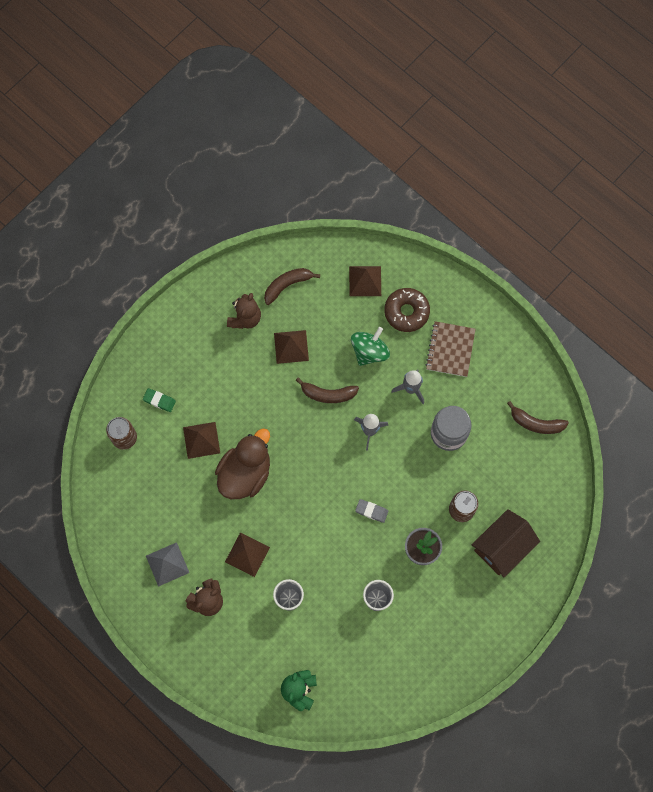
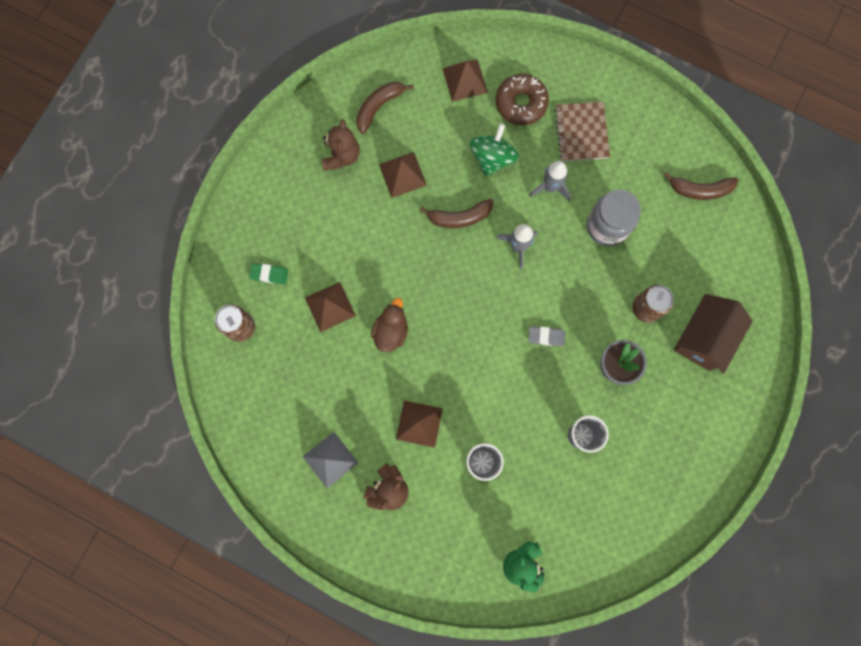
camera: 15 degrees left, 5 degrees up
(245, 473) = (391, 331): brown duck -> brown duck, size x0.59

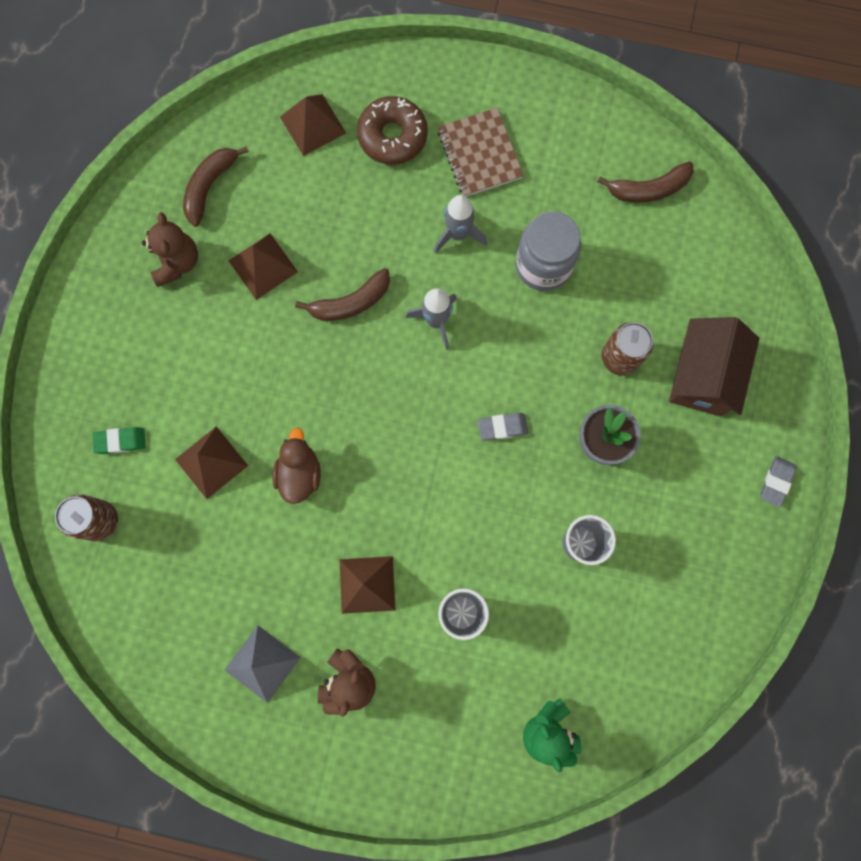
camera: 15 degrees left, 0 degrees up
(492, 157) = (373, 215): green spinning top -> none
(737, 429) = (776, 482): none -> grey eraser

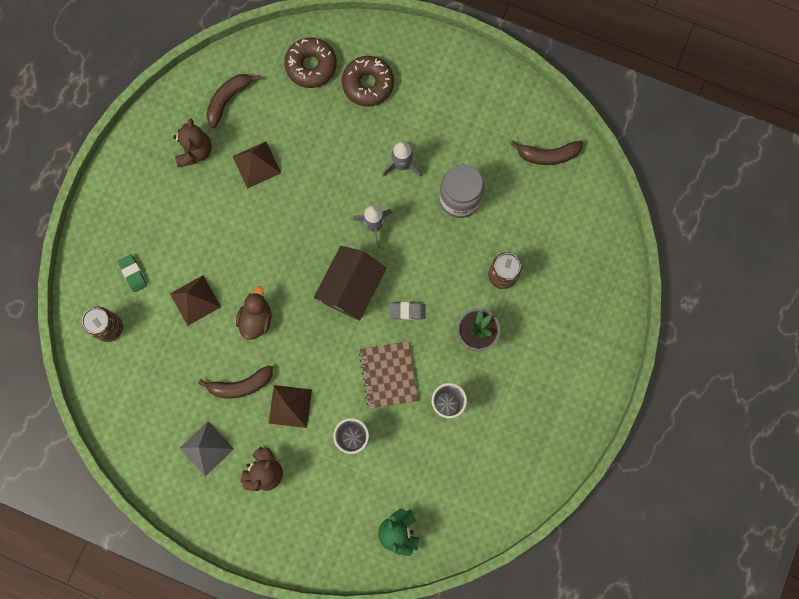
camera: 10 degrees right, 0 degrees up
(120, 441) = (133, 274): green eraser -> green eraser turned 60 degrees clockwise
(312, 124) = (311, 66): brown pyramid -> brown donut
(350, 302) = (315, 202): brown banana -> brown banana (240, 385)
(480, 154) = (429, 108): brown notebook -> brown notebook (388, 375)
(702, 376) = (559, 299): brown house -> brown house (351, 288)
(776, 482) = (597, 385): grey eraser -> none

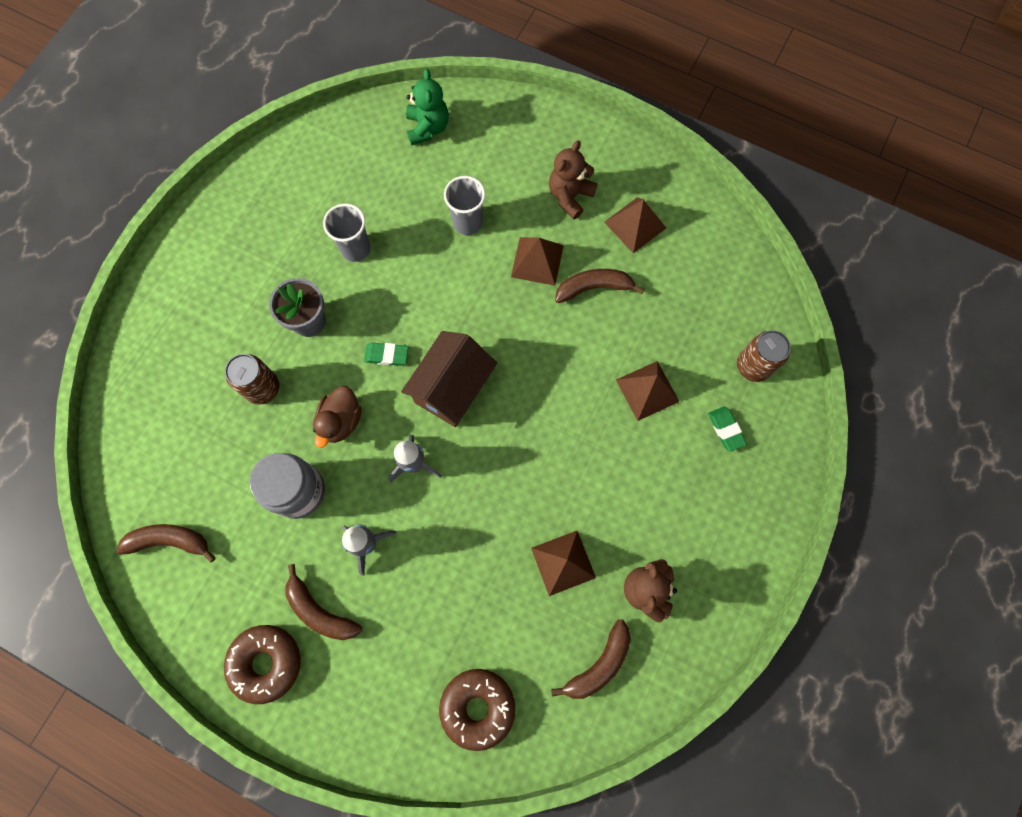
camera: 175 degrees left, 5 degrees down
(206, 448) = (635, 225): grey pyramid -> brown pyramid
(256, 319) = (572, 361): brown duck -> brown duck (341, 421)
(368, 84) = (399, 670): brown donut -> brown donut (266, 663)
(388, 375) = (419, 285): brown notebook -> none
(407, 311) = (386, 355): grey eraser -> green eraser
(429, 117) = (320, 611): none -> brown banana

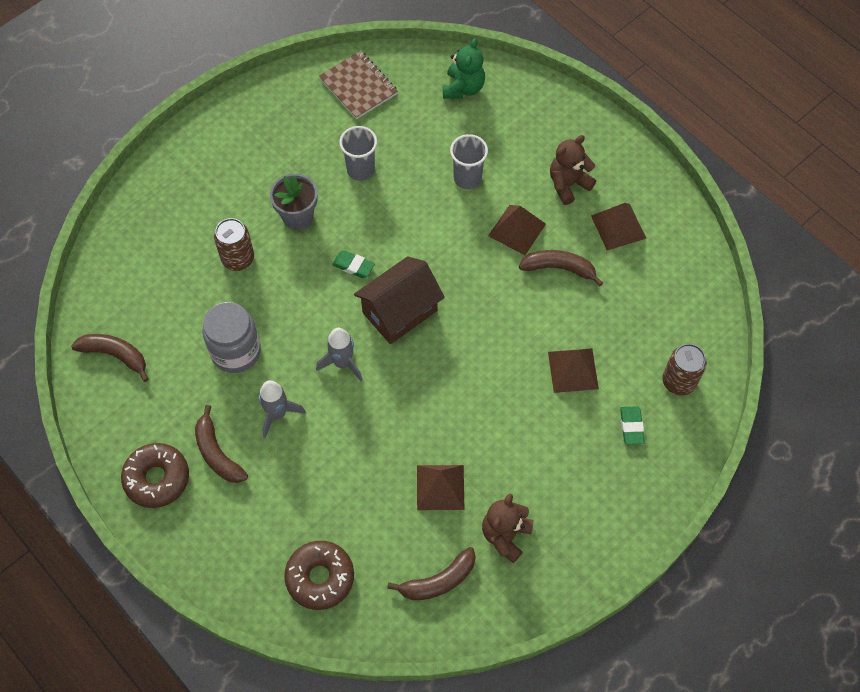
camera: 20 degrees right, 10 degrees down
(320, 160) = (358, 86): none -> brown notebook
(341, 421) = (293, 307): brown duck -> none

